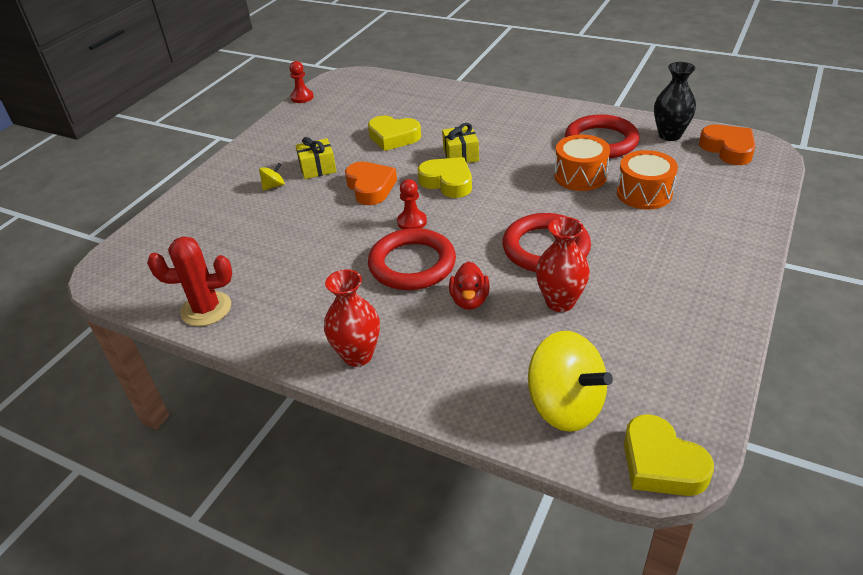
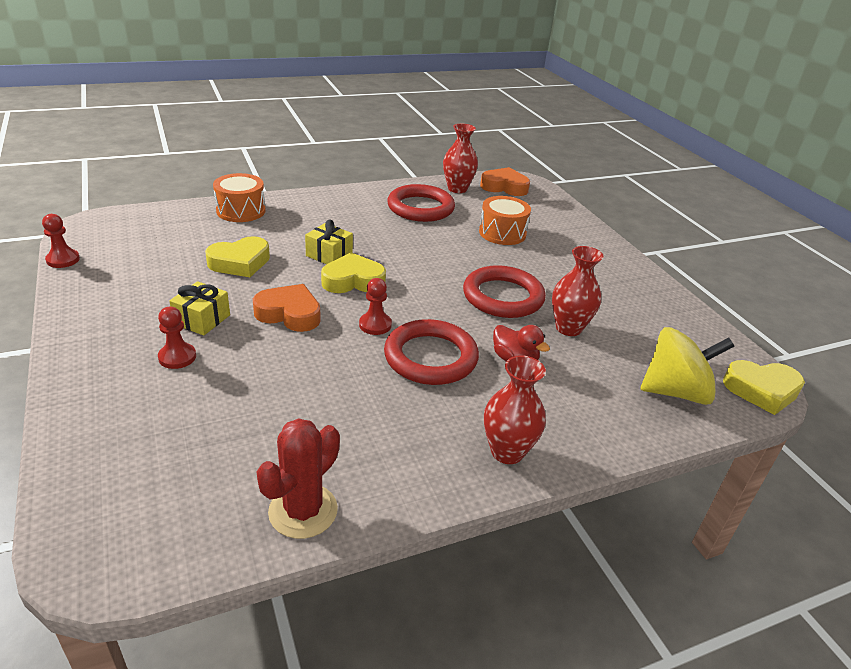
camera: 55 degrees left, 5 degrees down
(274, 186) = (177, 357): yellow spinning top -> red pawn
(580, 176) = (445, 237): orange drum -> orange drum (241, 211)
(669, 135) = (457, 189): black vase -> red vase

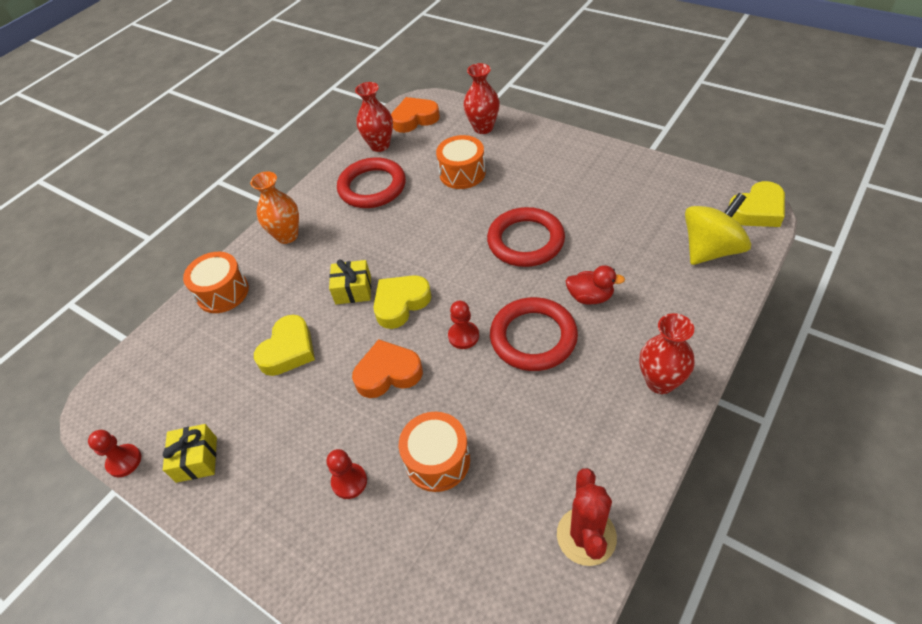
camera: 25 degrees left, 15 degrees up
(202, 319) = (325, 431): yellow gift -> yellow gift (196, 459)
(254, 385) = (437, 460): none -> orange drum
(324, 204) = (287, 235): none -> orange vase
(568, 328) = (597, 240): red vase -> red vase (483, 128)

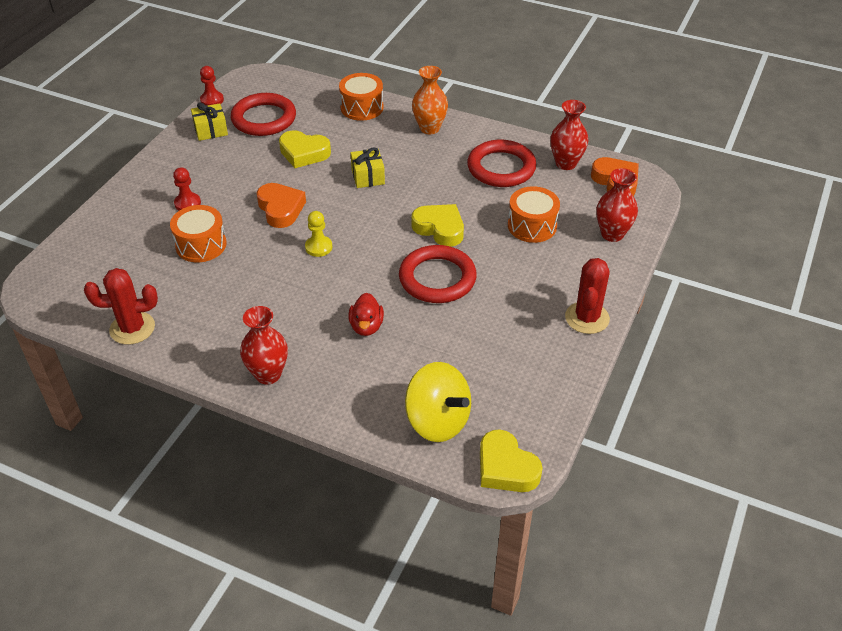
camera: 75 degrees right, 5 degrees down
(401, 303) = (353, 206): yellow heart -> yellow heart (439, 228)
(463, 336) = (318, 247): red pawn -> yellow pawn
(533, 337) = (317, 290): red ring -> red ring (264, 119)
(584, 151) = (587, 318): none -> red cactus

